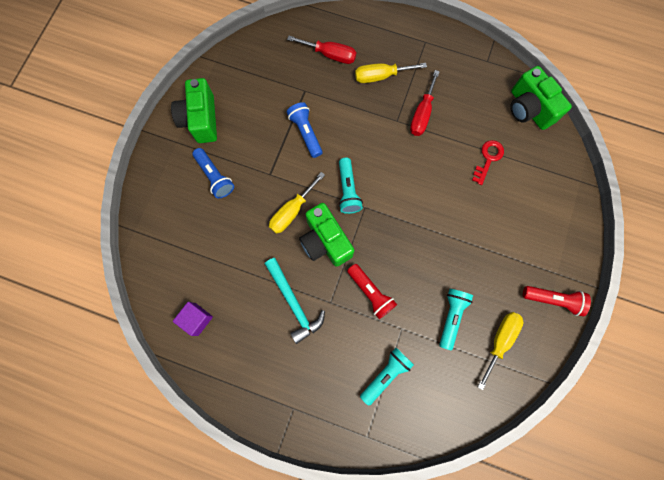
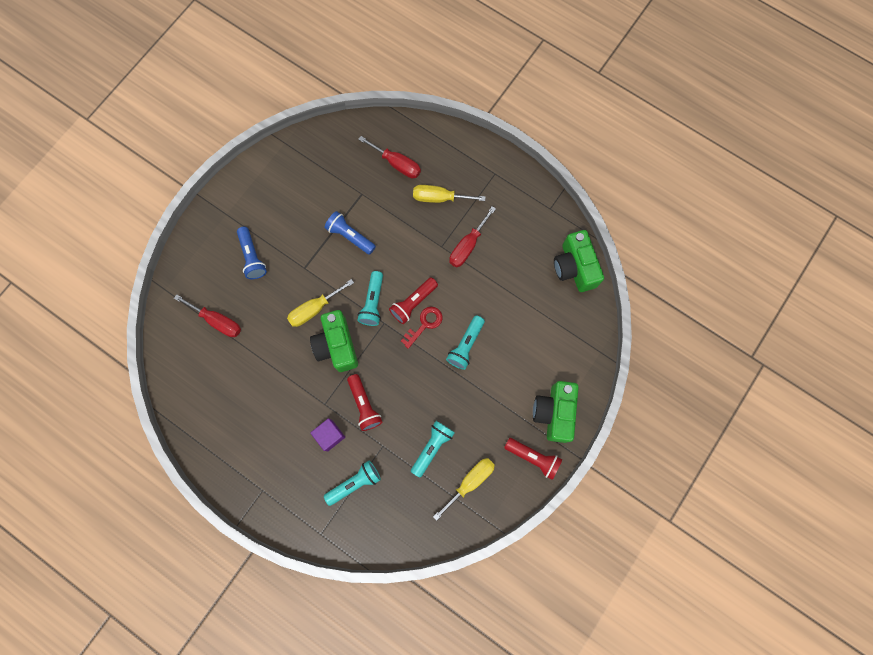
camera: 15 degrees right, 0 degrees up
(197, 248) = (217, 321): none -> red screwdriver
(197, 319) = (199, 386): purple cube -> purple cube (329, 435)
(201, 119) = (255, 198): green camera -> green camera (554, 413)
(294, 303) = (291, 395): turquoise hammer -> none
(306, 133) = (350, 236): blue flashlight -> blue flashlight turned 45 degrees counterclockwise
(387, 181) = (413, 303): none -> red flashlight
(451, 208) = (465, 345): none -> turquoise flashlight
(488, 159) = (517, 307): red key -> red key (424, 324)

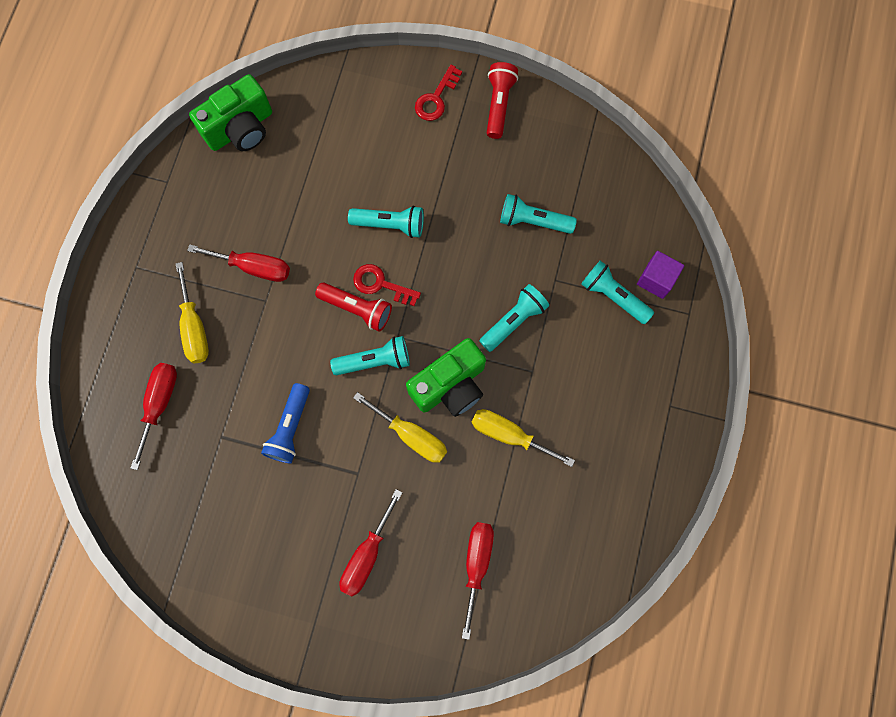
camera: 110 degrees left, 0 degrees up
(252, 257) = (367, 554): blue flashlight -> red screwdriver
(329, 435) = (568, 349): purple cube -> purple cube (656, 279)
(364, 405) = (514, 321): red flashlight -> turquoise flashlight
(470, 482) = (555, 165): yellow screwdriver -> yellow screwdriver (509, 435)
(554, 413) = (436, 98): green camera -> red key

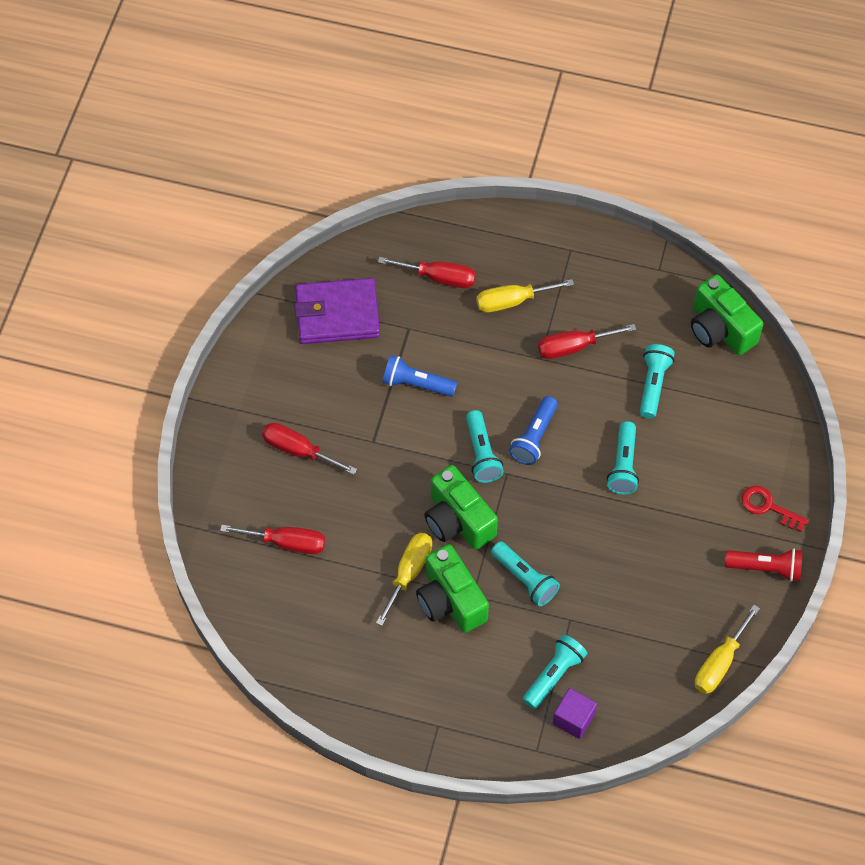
camera: 90 degrees right, 15 degrees down
(198, 515) = (337, 314): none -> purple wallet
(253, 267) = (574, 347): red screwdriver -> red screwdriver turned 60 degrees clockwise
(357, 309) = (534, 437): red flashlight -> blue flashlight
(381, 284) = (560, 458): red key -> none
(411, 435) = (409, 486): yellow screwdriver -> yellow screwdriver (720, 663)
(533, 221) = (634, 599): turquoise flashlight -> turquoise flashlight (653, 385)
(538, 393) = (450, 600): none -> green camera

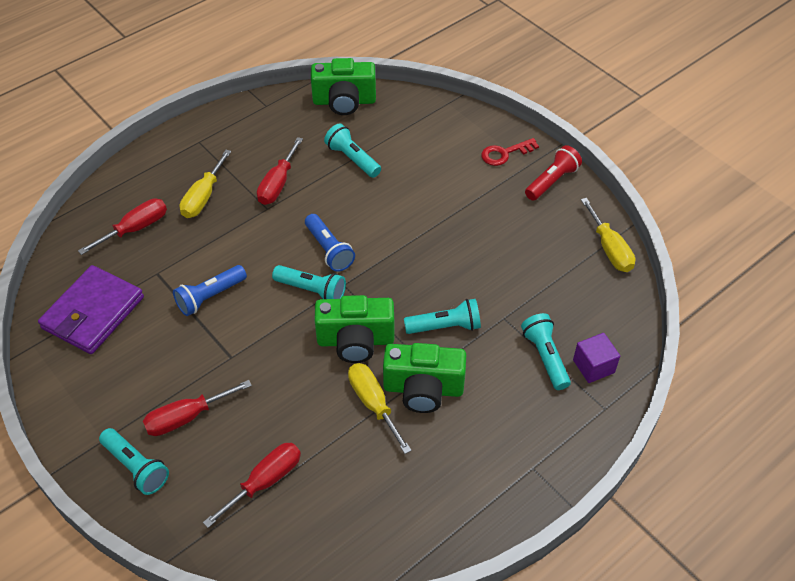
camera: 55 degrees left, 10 degrees down
(623, 465) = (401, 211): turquoise flashlight -> turquoise flashlight (136, 467)

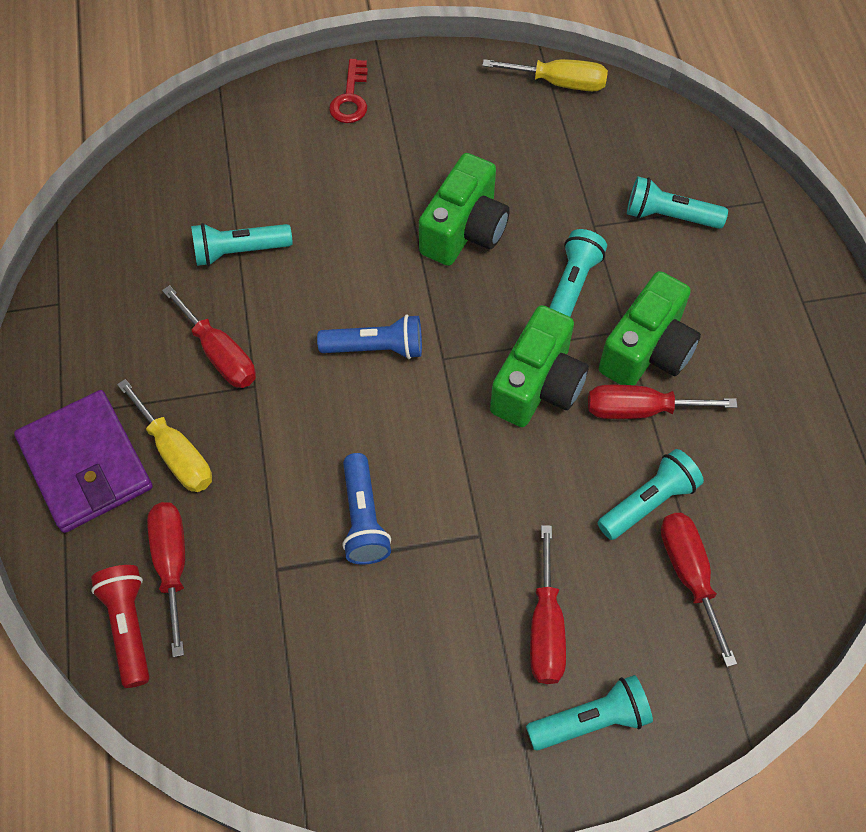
camera: 60 degrees left, 10 degrees up
(93, 313) = (294, 681): purple wallet -> purple wallet (86, 464)
(312, 290) = (430, 396): turquoise flashlight -> turquoise flashlight (648, 502)
(344, 101) = (127, 212): green camera -> green camera (464, 230)
(373, 404) = (640, 410): yellow screwdriver -> red screwdriver
(552, 181) = (426, 79): red flashlight -> red flashlight (129, 626)
(593, 366) = (705, 181): purple cube -> none

